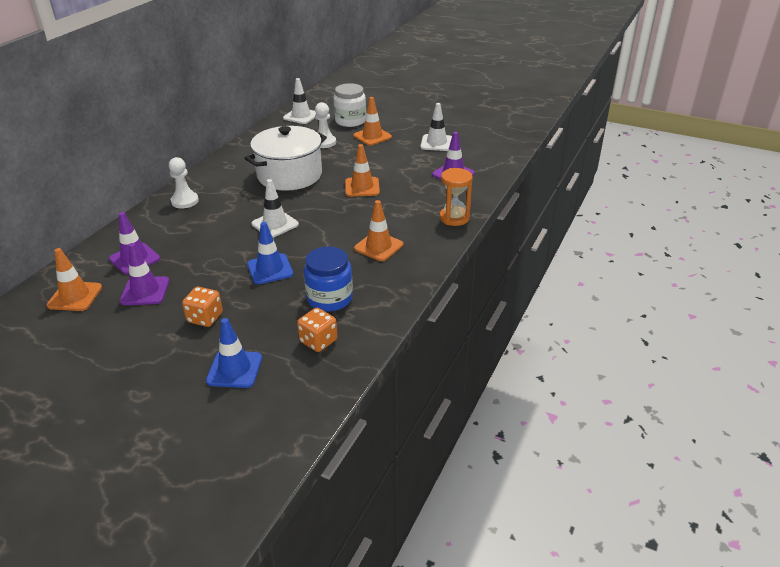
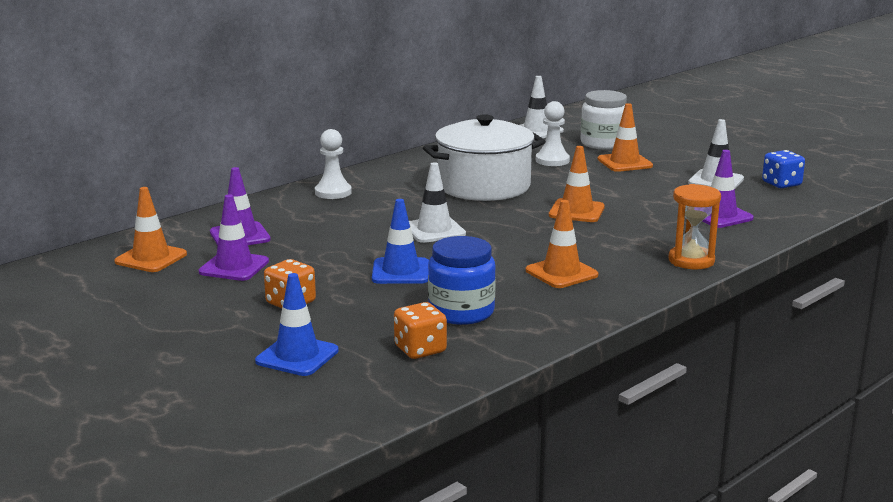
camera: 20 degrees right, 15 degrees down
(477, 138) = (781, 184): none -> blue dice

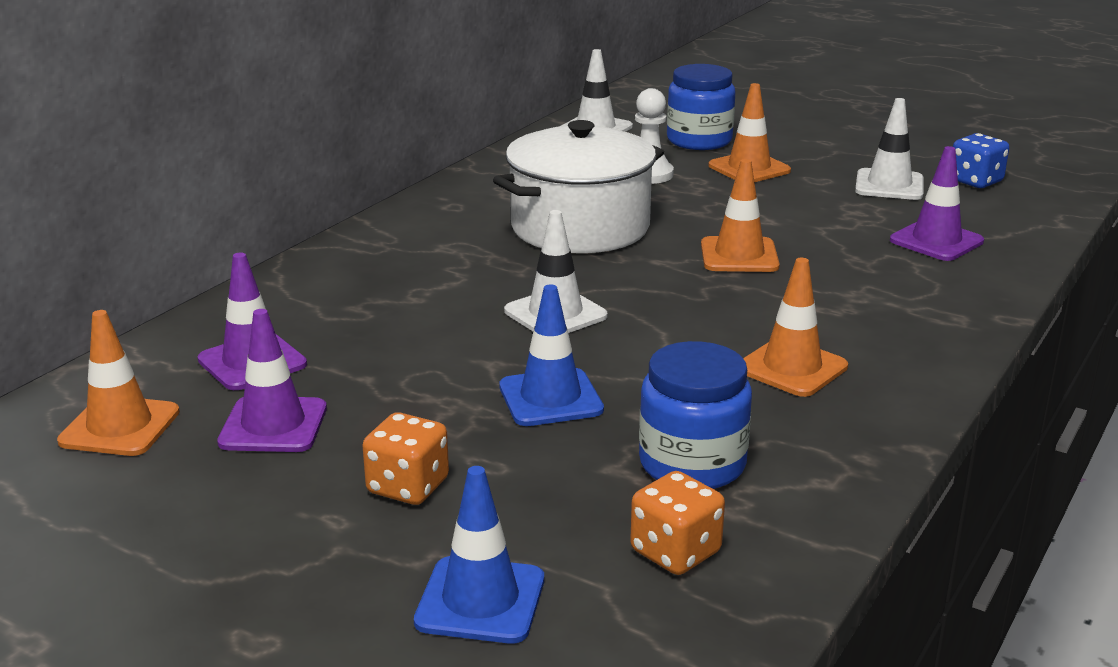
camera: 15 degrees left, 5 degrees up
(333, 192) = (360, 262): white pawn -> none
(603, 143) = (699, 140): white jar -> blue jar
(691, 261) = (955, 322): orange hourglass -> none

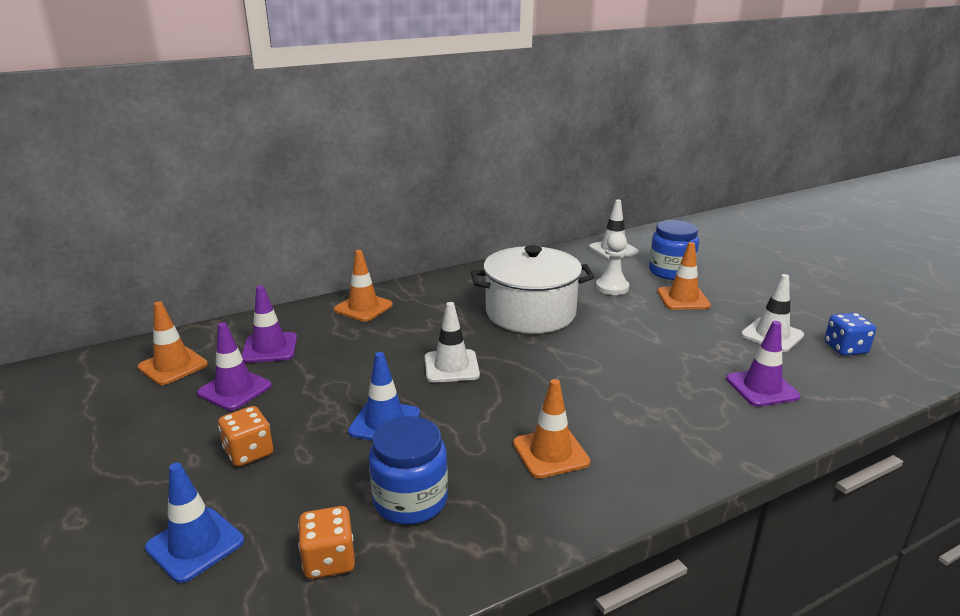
camera: 30 degrees right, 0 degrees up
(739, 255) = (607, 359): orange traffic cone -> orange traffic cone (363, 307)

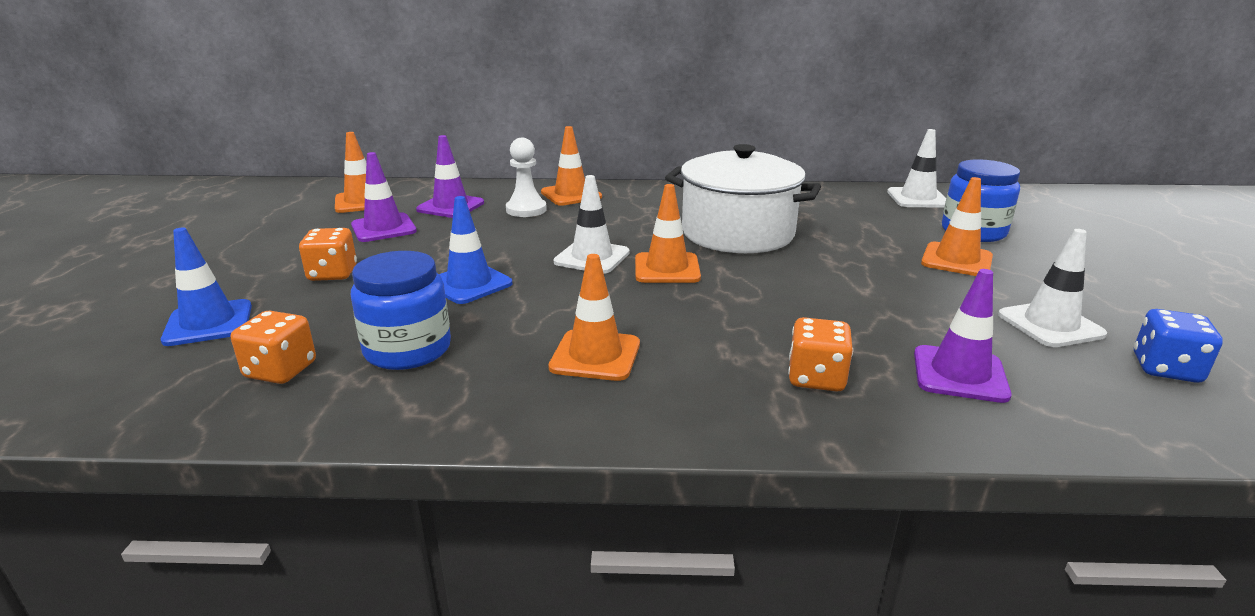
camera: 30 degrees right, 0 degrees up
(516, 360) = (667, 268): none -> orange traffic cone
(612, 287) = (870, 231): white pawn -> white pawn (526, 210)
(695, 419) = (816, 378): none -> orange dice

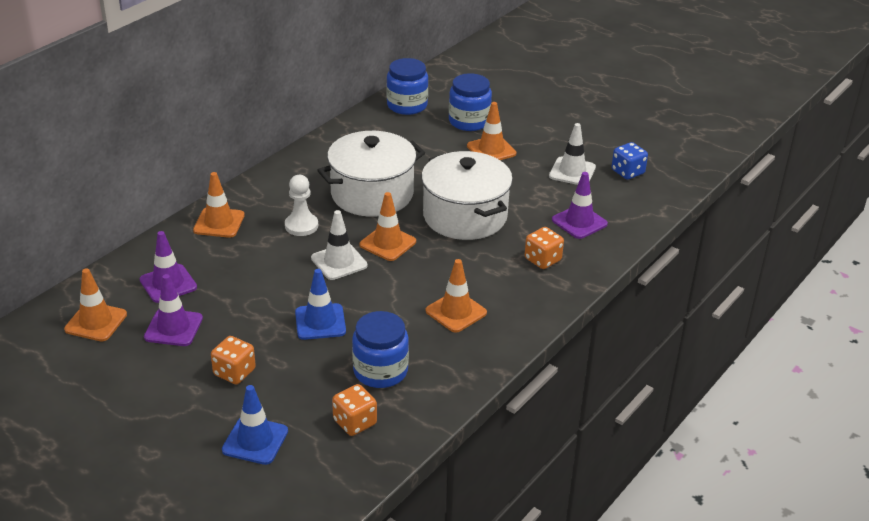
camera: 55 degrees left, 10 degrees up
(526, 210) = (222, 254): white pawn -> white pawn (301, 226)
(800, 291) = (465, 216): none -> white pot
(917, 198) = (407, 105): white traffic cone -> blue jar

